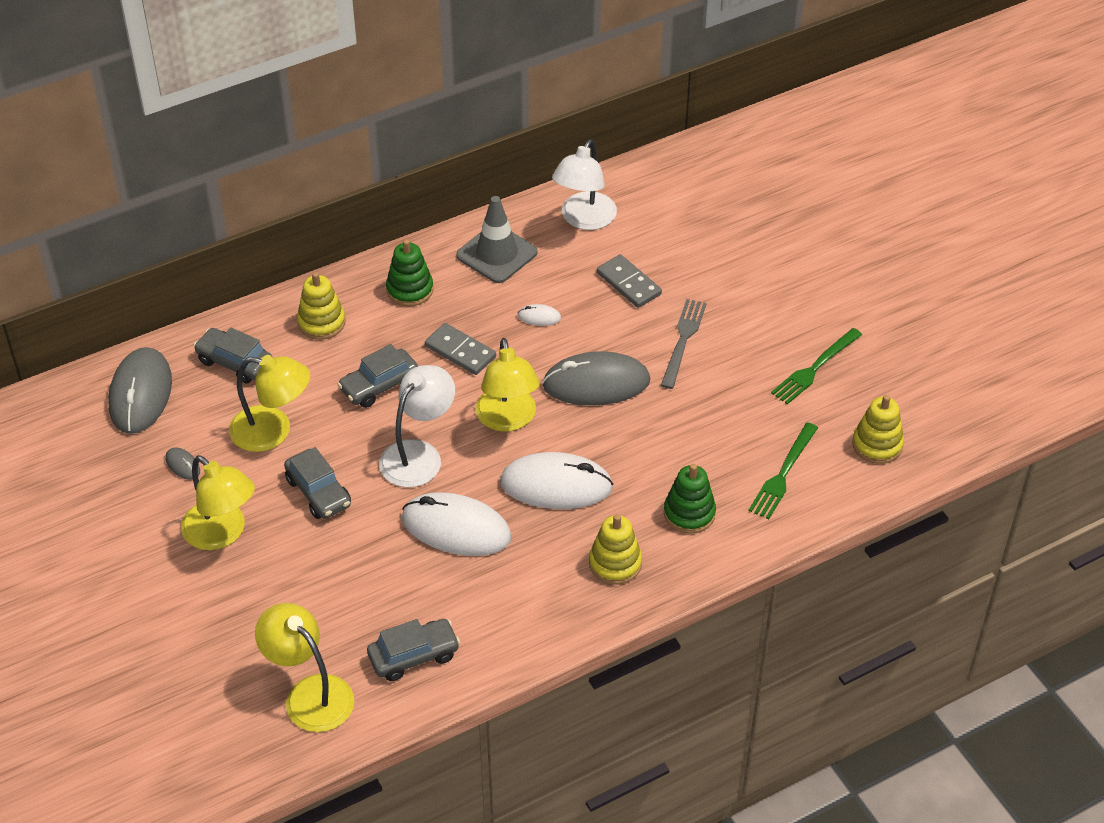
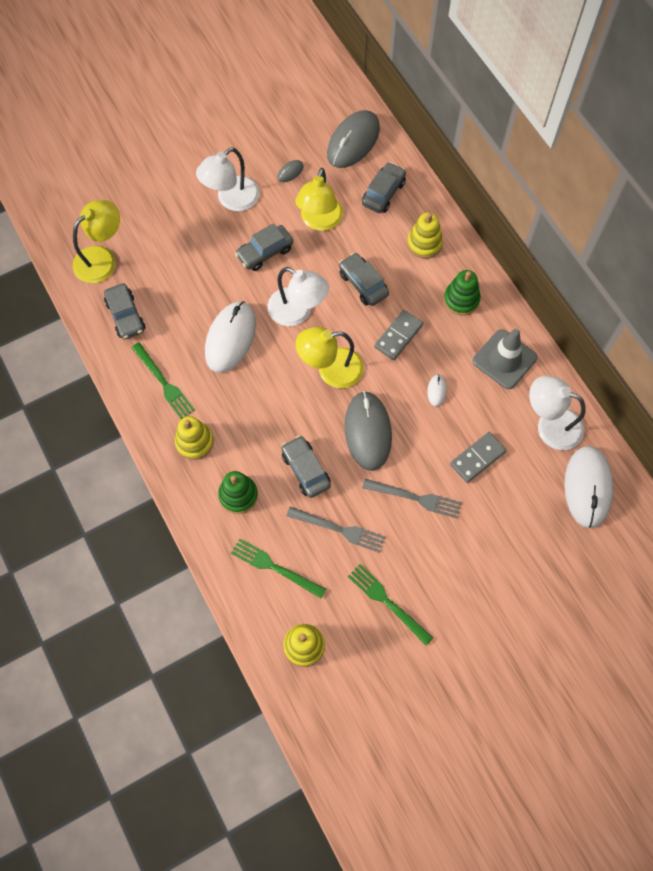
camera: 90 degrees right, 20 degrees up
(141, 394) = (353, 141): grey mouse -> grey mouse turned 60 degrees counterclockwise
(222, 534) = (231, 199): yellow lamp -> white lamp
(525, 603) = (163, 383): none -> green fork
(556, 485) = (267, 403): white mouse -> white mouse (588, 487)
(651, 444) = (306, 470): none -> grey car
(728, 412) = (339, 529): none -> grey fork

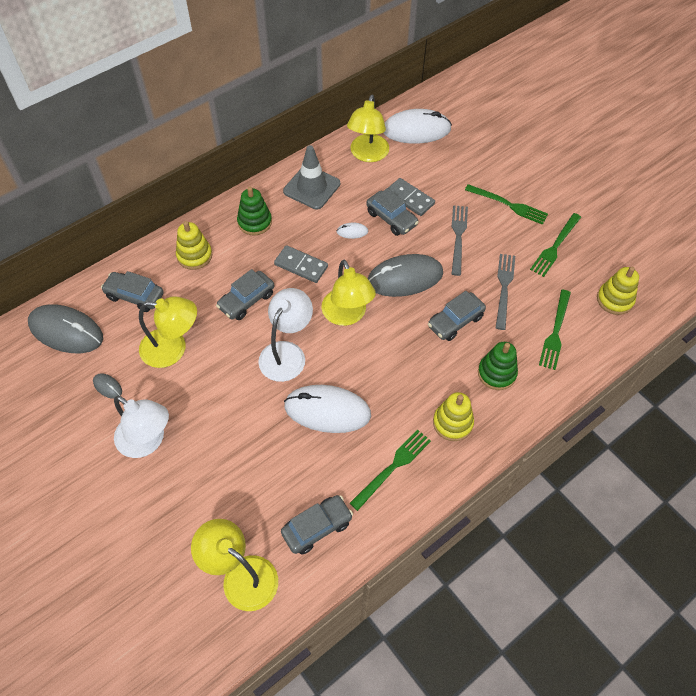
camera: 100 degrees left, 10 degrees down
(265, 252) = (217, 395): grey car -> grey car (391, 218)
(455, 566) = (508, 205): none -> green fork
(550, 425) = (367, 155): white lamp -> yellow lamp

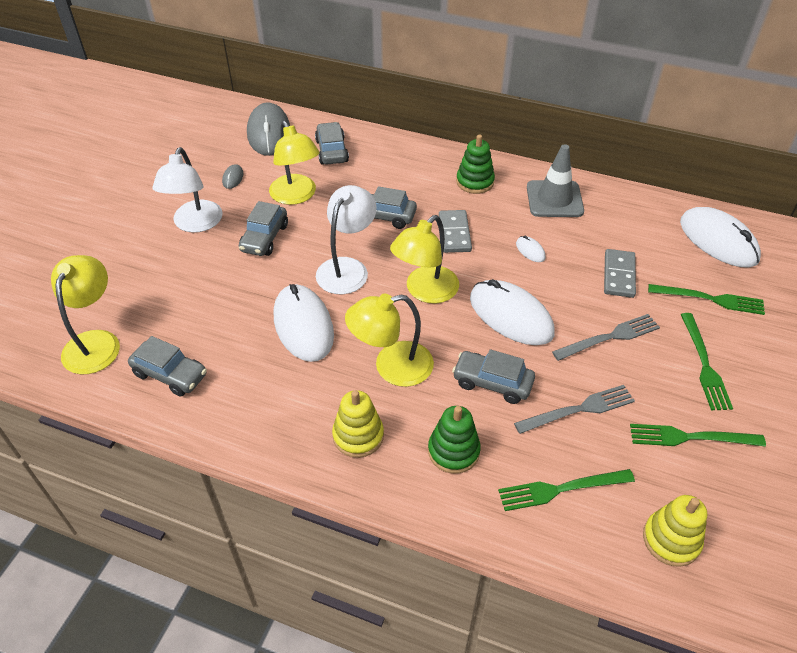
camera: 60 degrees right, 10 degrees down
(194, 256) = (403, 164): yellow stacking toy -> none
(287, 353) = (347, 268): white lamp -> white lamp turned 60 degrees counterclockwise
(367, 155) = (640, 219): yellow lamp -> yellow lamp (392, 367)
(391, 218) = (577, 272): grey car -> grey car (264, 238)
(393, 467) = (271, 406): green fork -> green fork (710, 299)
(404, 278) = (511, 316): grey mouse -> white mouse

